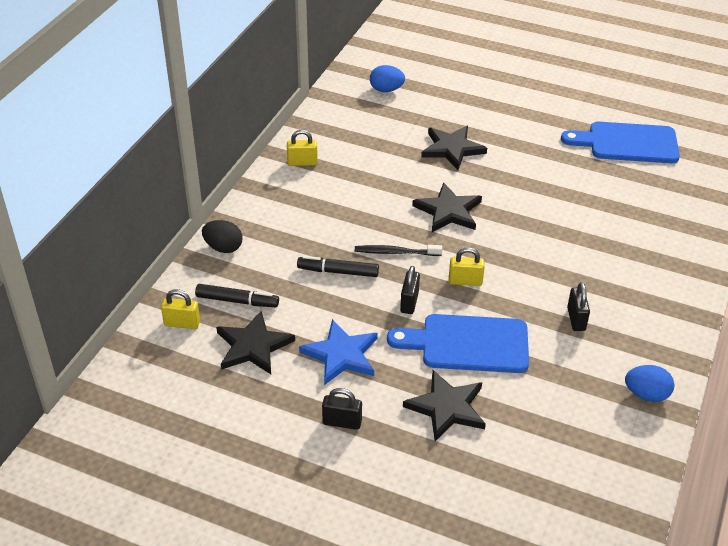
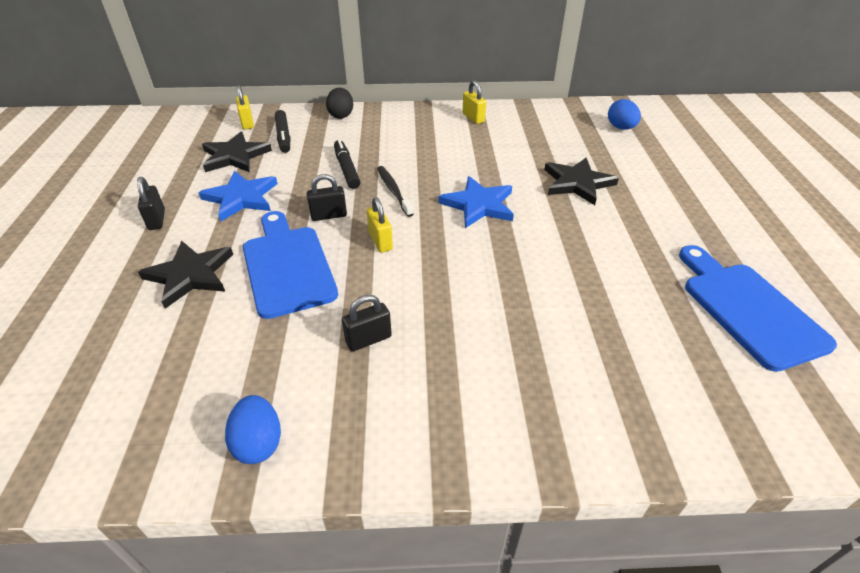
camera: 65 degrees right, 0 degrees up
(448, 211) = (479, 205): black star -> blue star

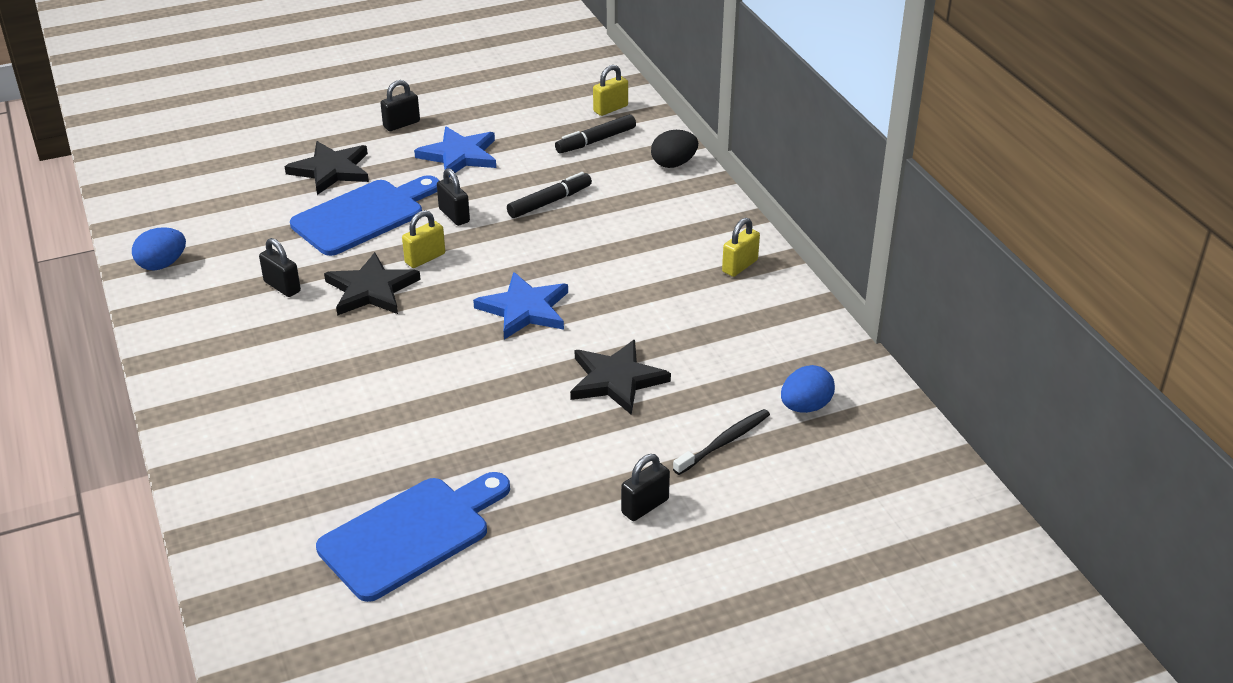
camera: 70 degrees right, 5 degrees down
(235, 156) = (535, 125): black star -> black star (371, 289)
(393, 191) = (522, 244): black toothbrush -> black toothbrush (724, 442)
(711, 198) = (645, 506): none -> black padlock

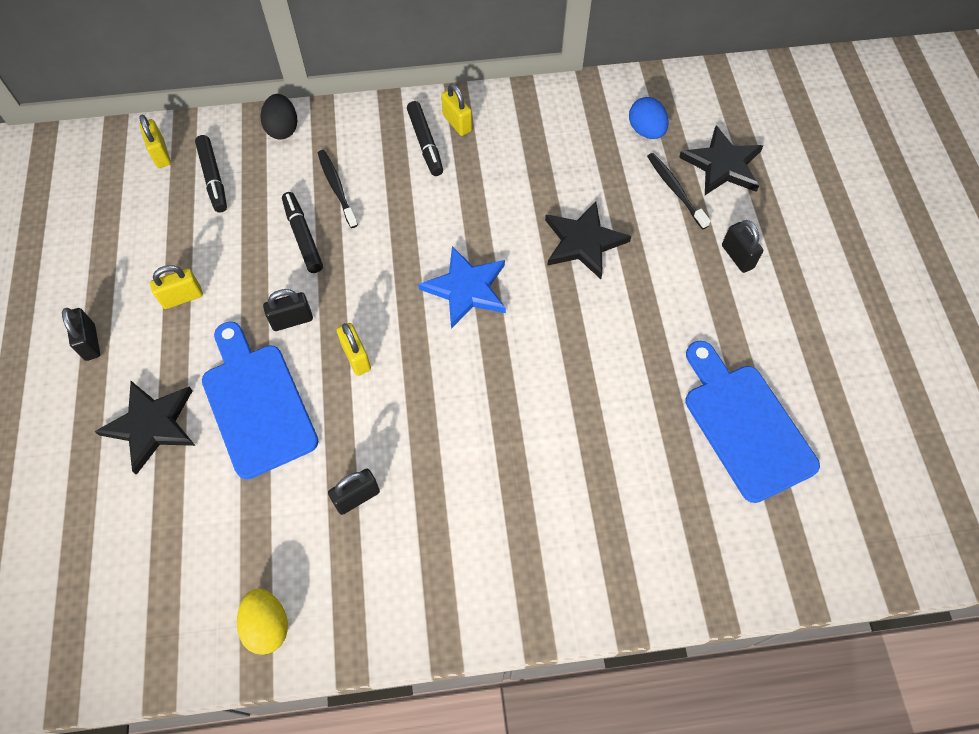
camera: 75 degrees left, 25 degrees up
(162, 264) = (267, 625): blue egg -> yellow egg
(371, 289) = (392, 412): black star -> black star (722, 165)
(459, 155) = (182, 297): blue star -> yellow padlock
(616, 209) = (337, 188): none -> black toothbrush
(700, 250) = (425, 143): none -> black marker

